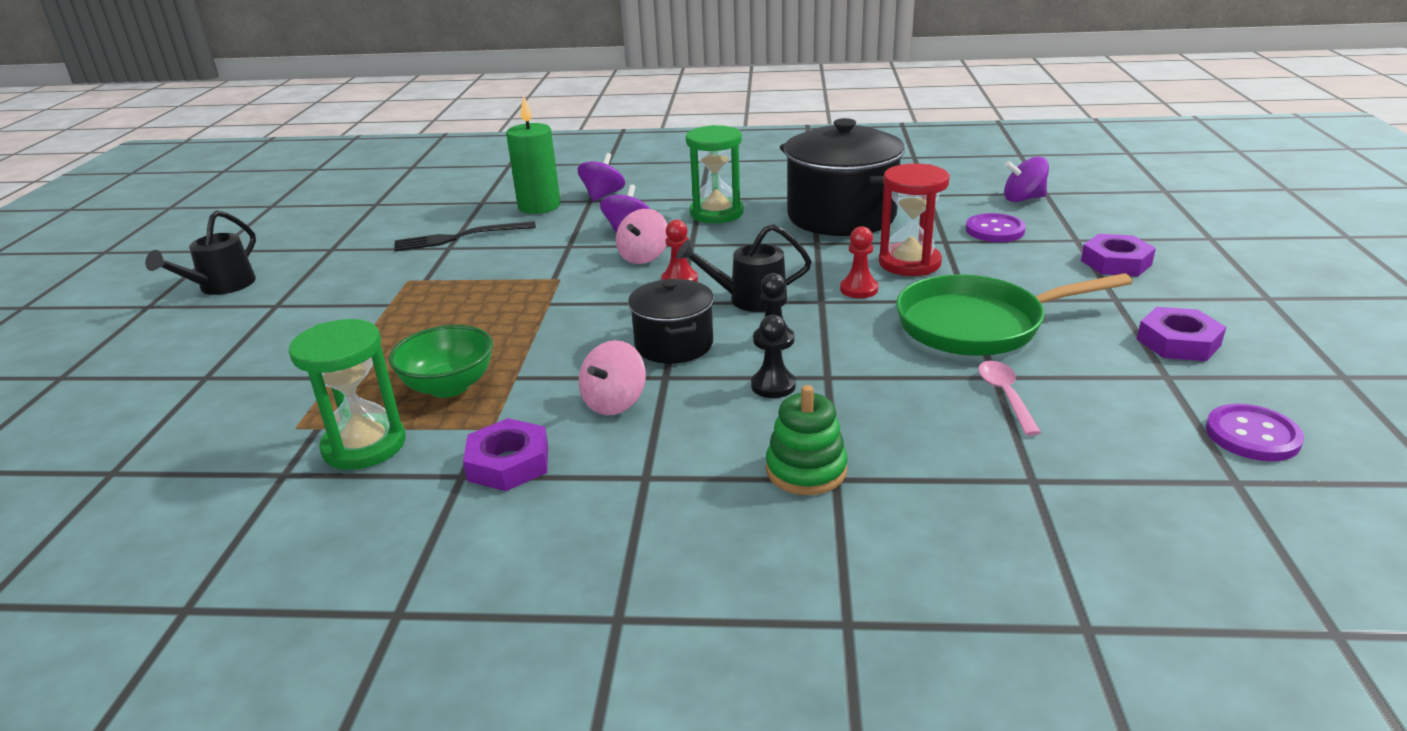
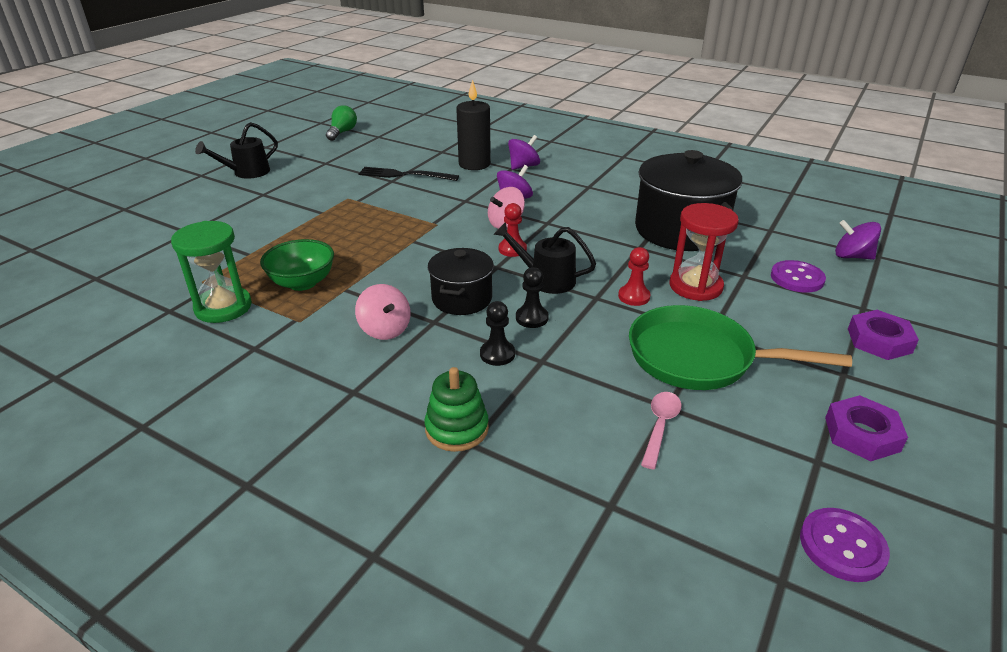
camera: 25 degrees right, 5 degrees up
(317, 210) = (342, 132): none -> green light bulb
(508, 463) = (286, 350): purple nut -> none
(539, 206) = (474, 164): green candle -> black candle
(614, 402) = (385, 329): pink spinning top -> pink spinning top turned 90 degrees counterclockwise
(716, 213) = (588, 202): green hourglass -> none

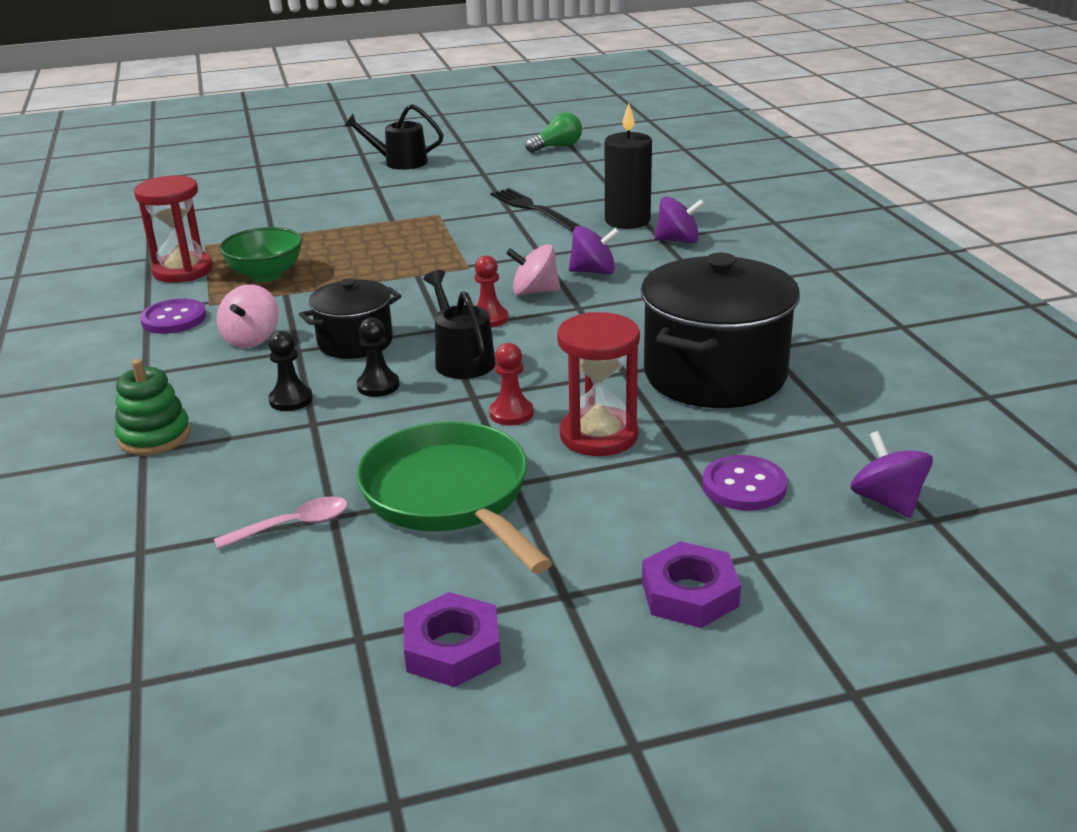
camera: 45 degrees right, 5 degrees down
(223, 307) = (183, 271): green hourglass -> red hourglass
(842, 546) = (230, 701): purple button -> purple button (174, 319)

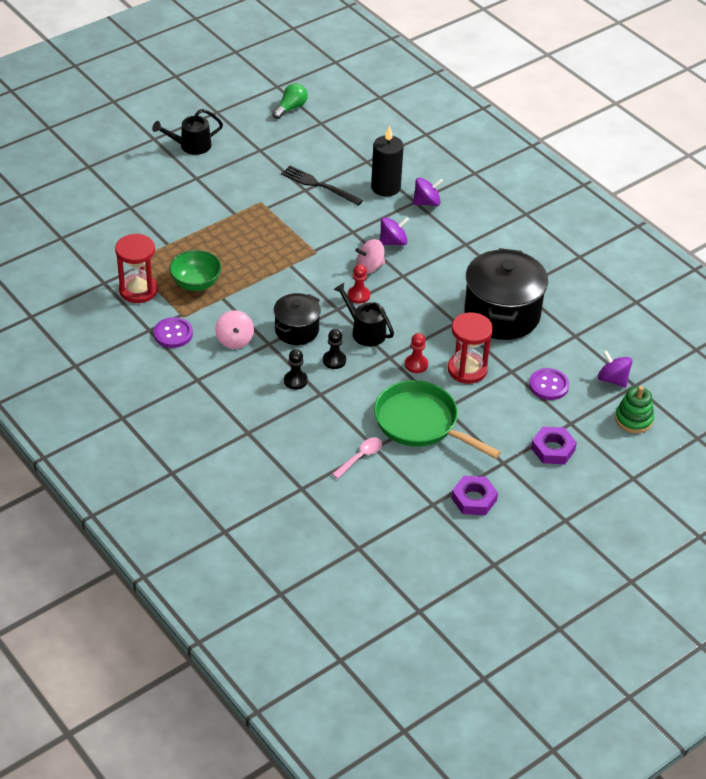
camera: 25 degrees left, 15 degrees up
(154, 436) = (245, 421): green stacking toy -> green stacking toy (633, 419)

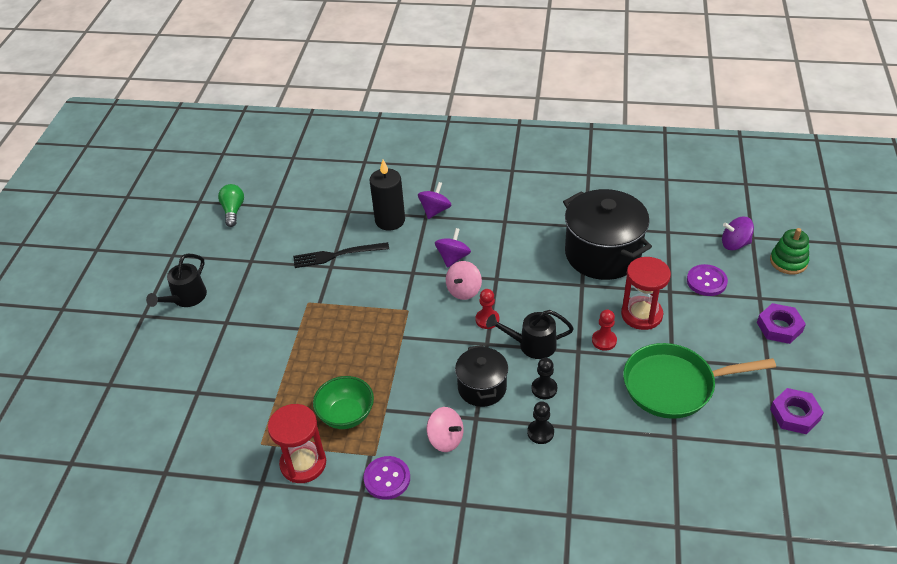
camera: 40 degrees left, 0 degrees up
(360, 457) = (677, 454): pink spoon -> none

